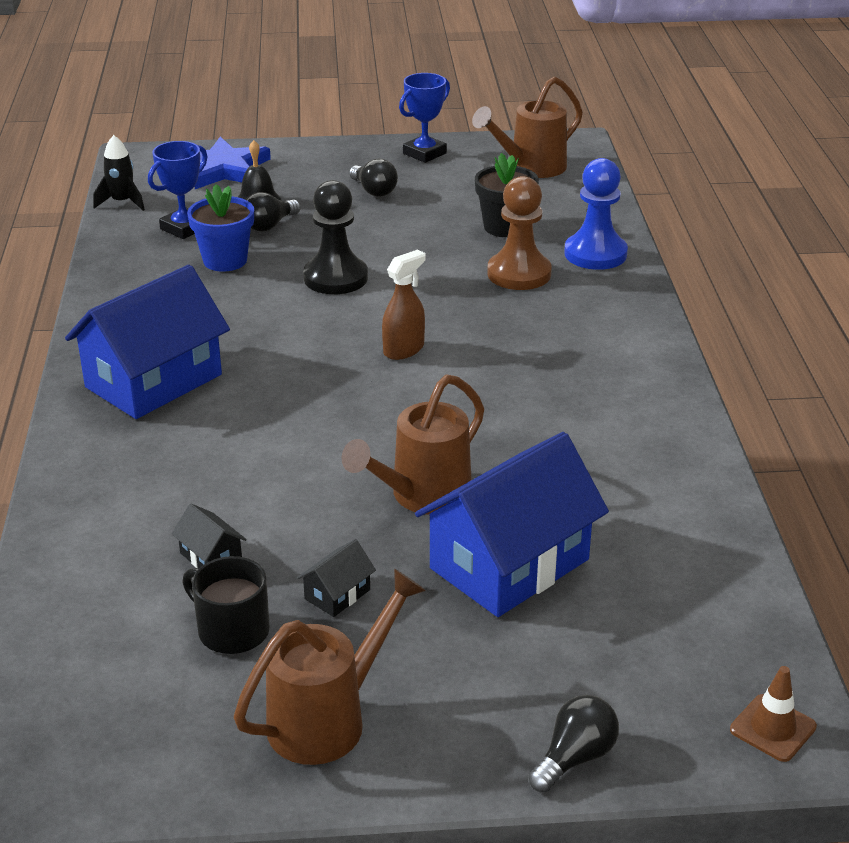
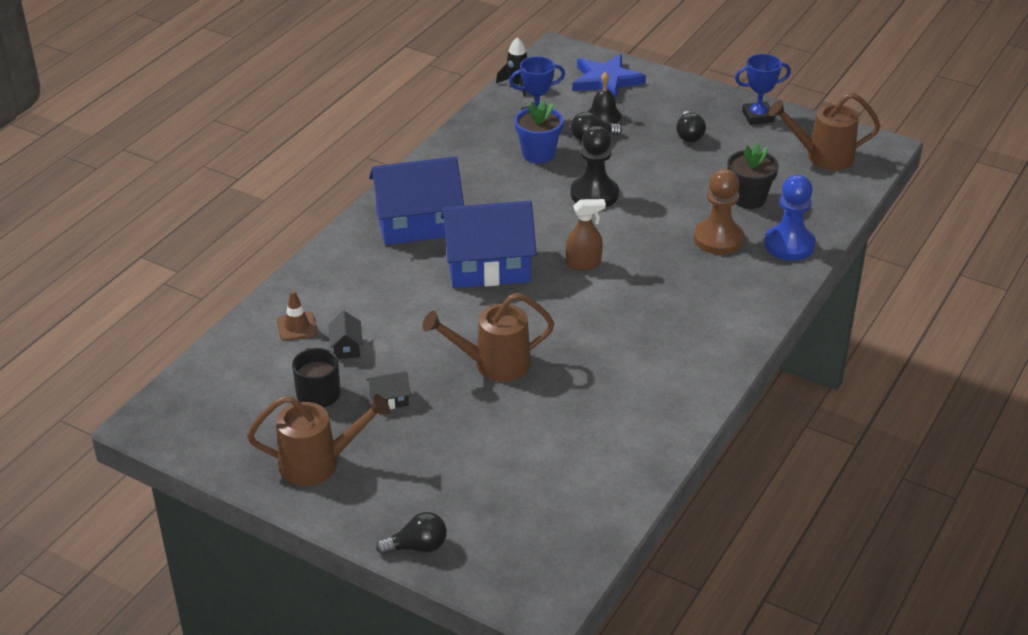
camera: 35 degrees right, 5 degrees up
(509, 564) = (498, 427): blue house -> blue house (488, 267)
(773, 728) = (538, 588): brown traffic cone -> brown traffic cone (297, 326)

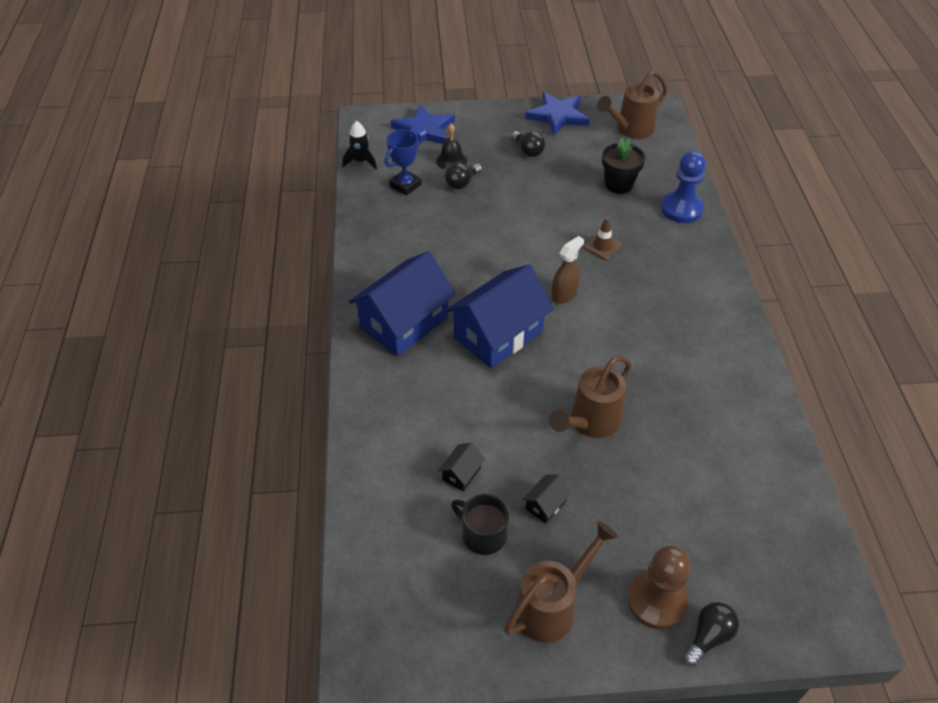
camera: 35 degrees left, 10 degrees up
(297, 326) = (400, 477): brown traffic cone -> brown traffic cone (602, 246)
(346, 347) = (461, 473): black house -> black house turned 75 degrees clockwise
(538, 154) = (436, 215): blue flower pot -> none
(594, 194) = (512, 231): black pawn -> none
(718, 239) = (632, 227): brown pawn -> brown pawn (656, 600)
(758, 116) = (558, 116): blue trophy -> blue star

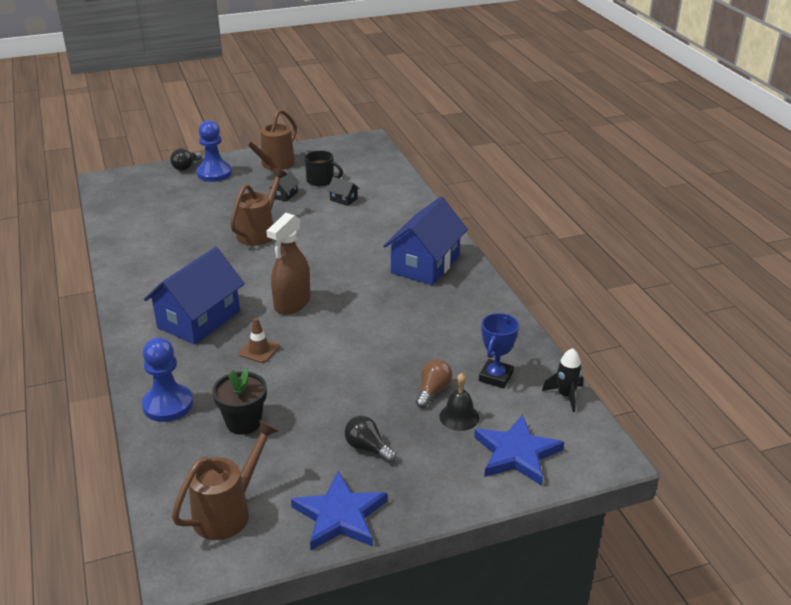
camera: 165 degrees right, 15 degrees down
(461, 473) = (343, 199): black house -> black house turned 75 degrees counterclockwise
(462, 183) = (433, 391): black light bulb -> brown light bulb
(498, 334) = (343, 268): blue house -> blue house (199, 319)
(564, 295) = (292, 304): brown spray bottle -> brown spray bottle, size x1.55
(656, 600) = (214, 173): brown pawn -> blue pawn

